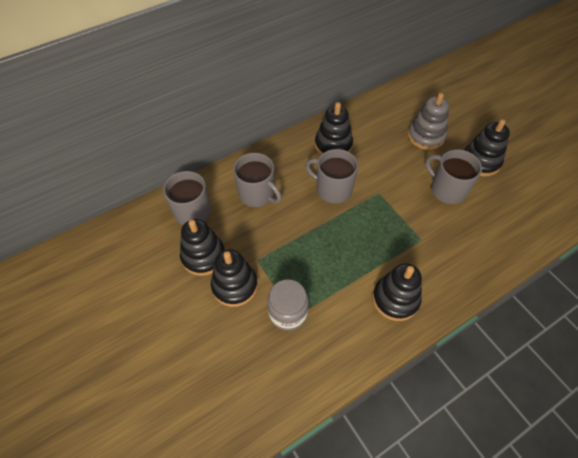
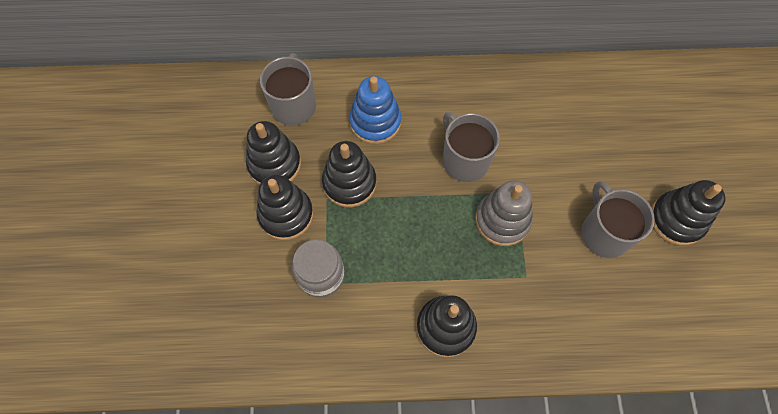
camera: 30 degrees right, 10 degrees up
(257, 194) = (375, 122): grey mug -> blue stacking toy
(333, 145) = (503, 104): black stacking toy -> black stacking toy (349, 183)
(426, 136) = (629, 150): grey stacking toy -> grey stacking toy (502, 220)

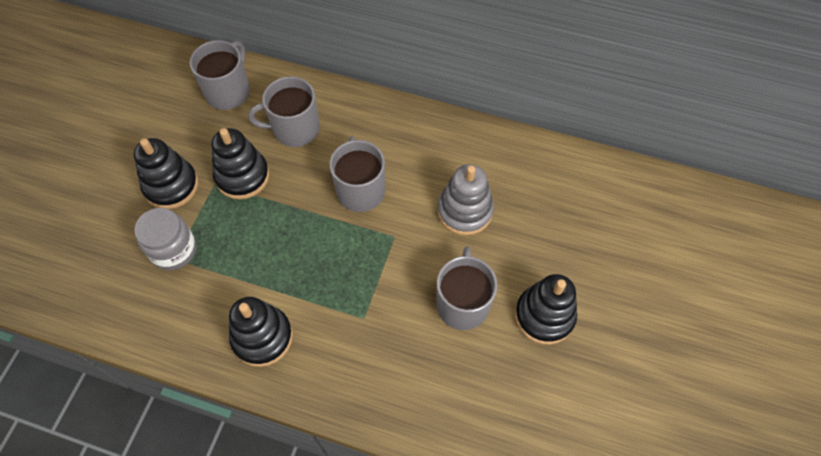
camera: 20 degrees right, 5 degrees down
(274, 164) = (184, 138): black stacking toy -> none
(375, 122) = (294, 129): blue stacking toy -> grey mug
(502, 220) = (368, 257): grey stacking toy -> grey stacking toy (464, 211)

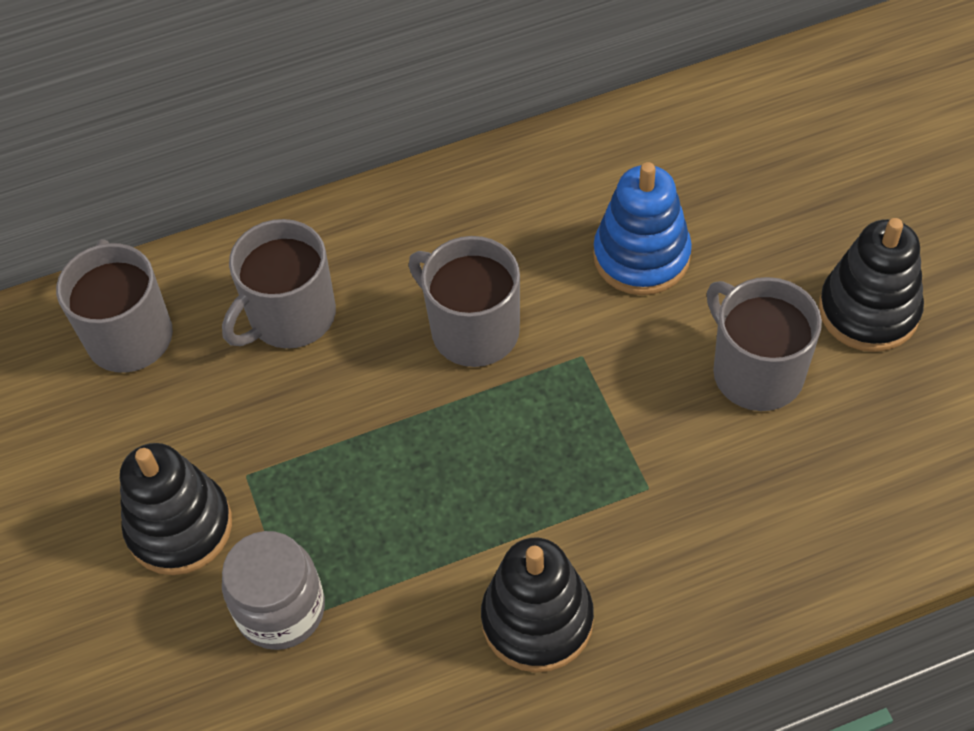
camera: 35 degrees left, 5 degrees down
(242, 176) = (279, 435): black stacking toy -> none
(464, 211) = (641, 256): grey stacking toy -> blue stacking toy

